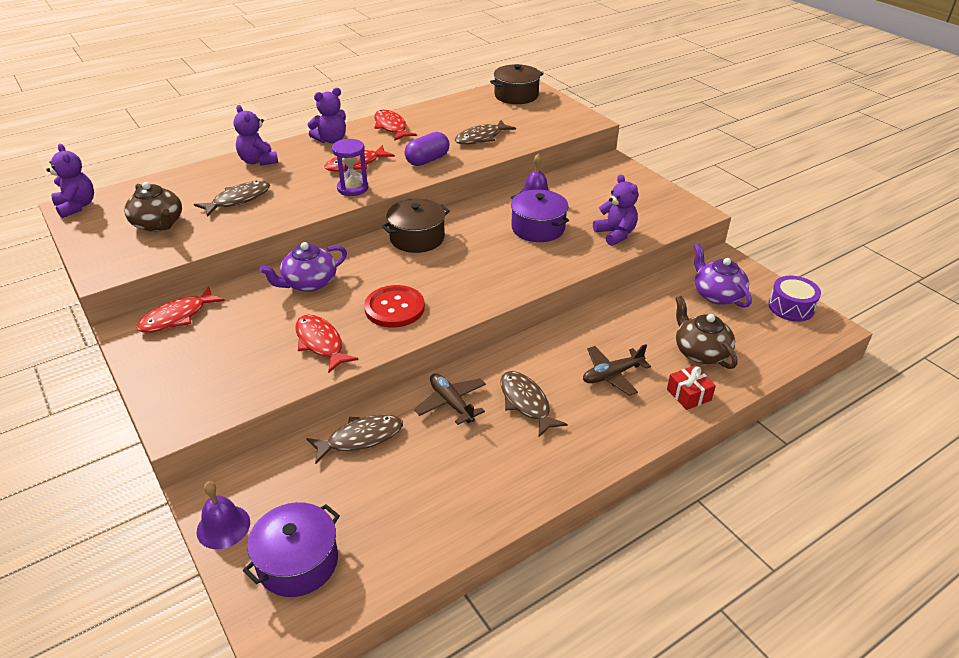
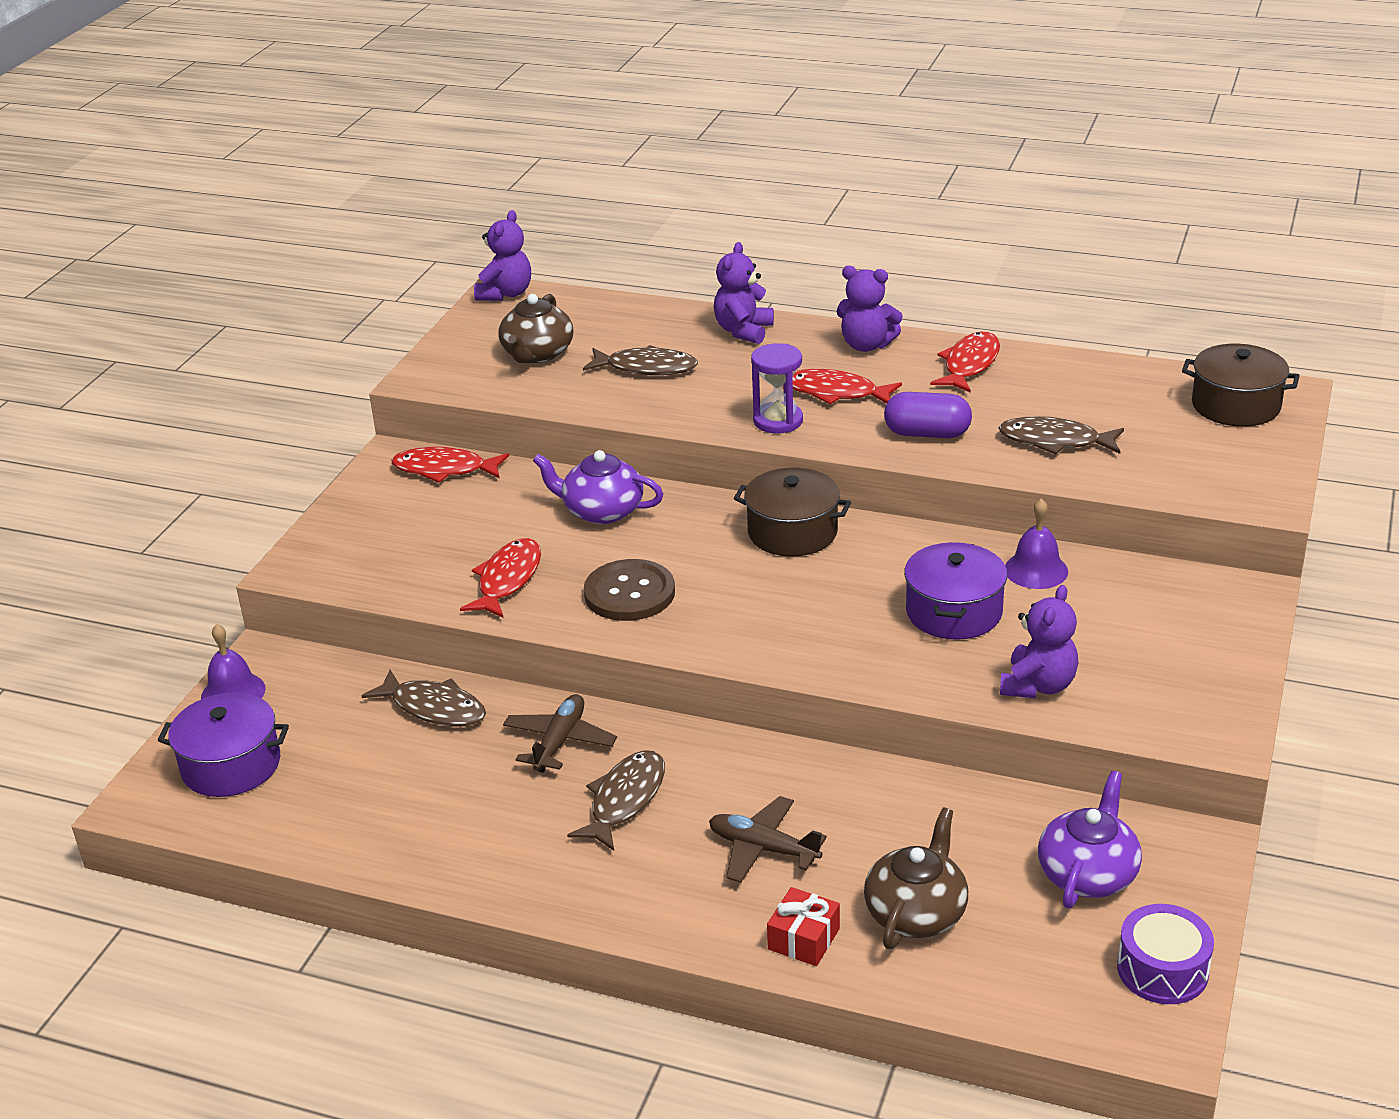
camera: 55 degrees right, 5 degrees down
(394, 308) = (629, 593): red button -> brown button

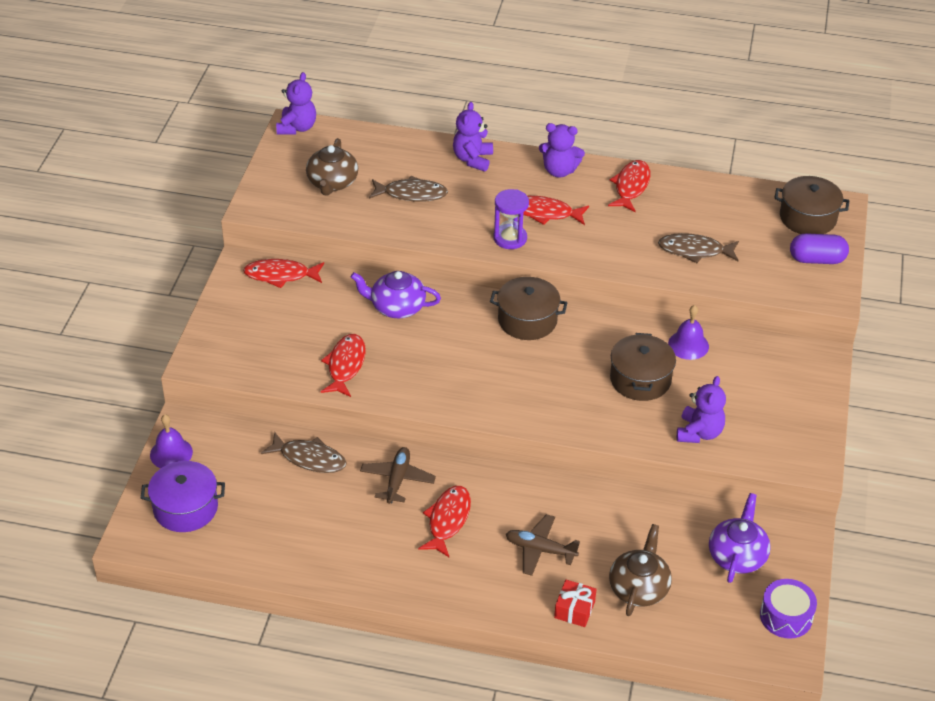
camera: 10 degrees left, 10 degrees up
(624, 800) = (447, 520): brown fish -> red fish
(629, 593) = (429, 373): brown button -> none
(927, 433) = (610, 246): purple capsule -> purple capsule (817, 259)
(953, 612) = (640, 379): purple pot -> brown pot

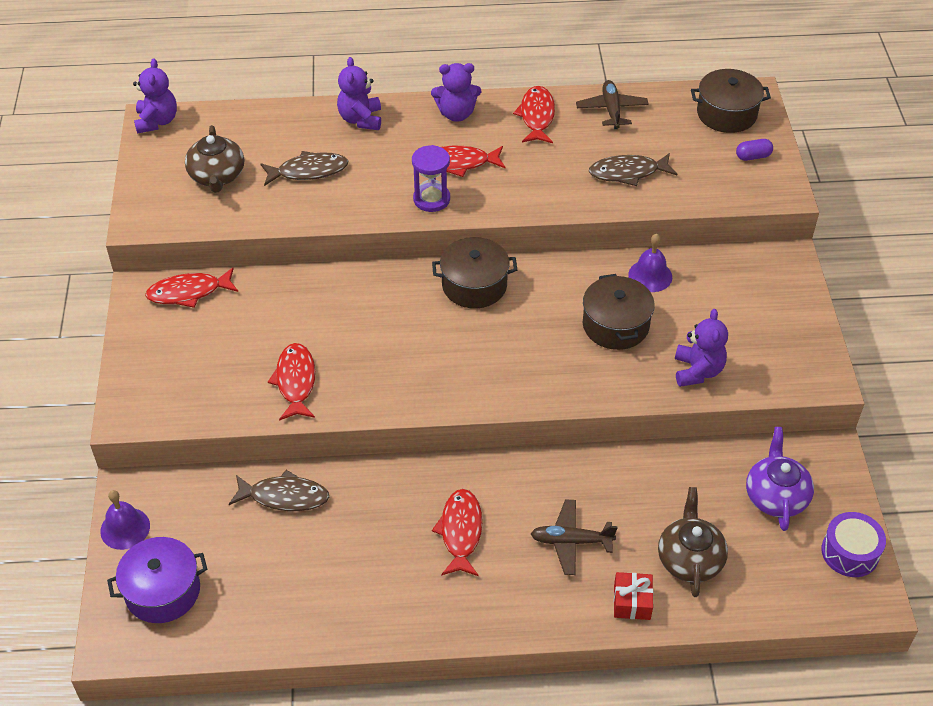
camera: 15 degrees left, 5 degrees up
(396, 307) = (329, 301): purple teapot -> none
(397, 480) = (390, 498): brown plane -> brown plane (611, 110)
(817, 259) = (753, 156): purple capsule -> purple capsule, size x0.61

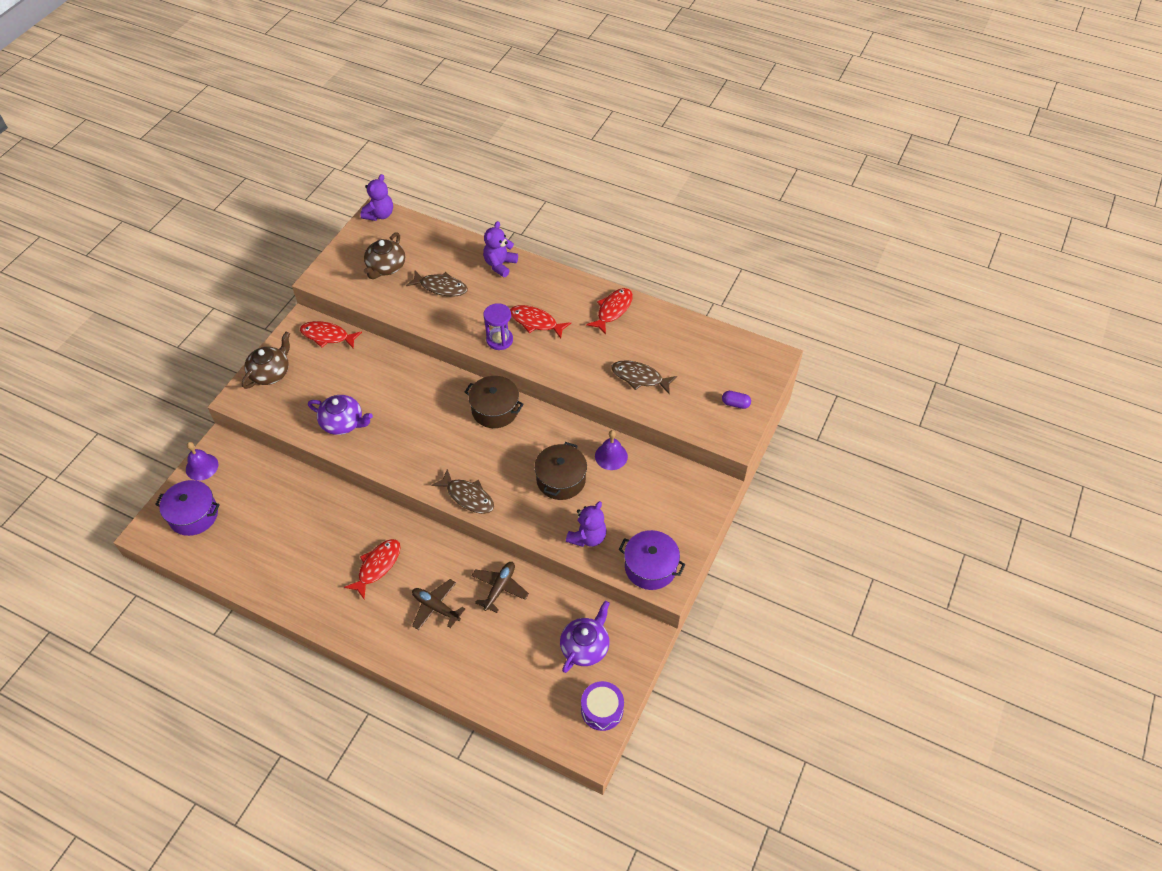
camera: 30 degrees right, 5 degrees up
(284, 496) = (298, 492): brown fish -> brown fish (468, 496)
(295, 381) = (343, 423): red fish -> purple teapot
(456, 114) = (562, 286): purple teddy bear -> none
(611, 110) = (666, 327): brown plane -> brown plane (499, 588)
(632, 602) = (441, 666): red gift -> none
(690, 559) = (497, 658): brown teapot -> brown teapot (270, 373)
(726, 114) = (744, 364): brown pot -> none
(791, 369) = (650, 567): none -> purple pot

